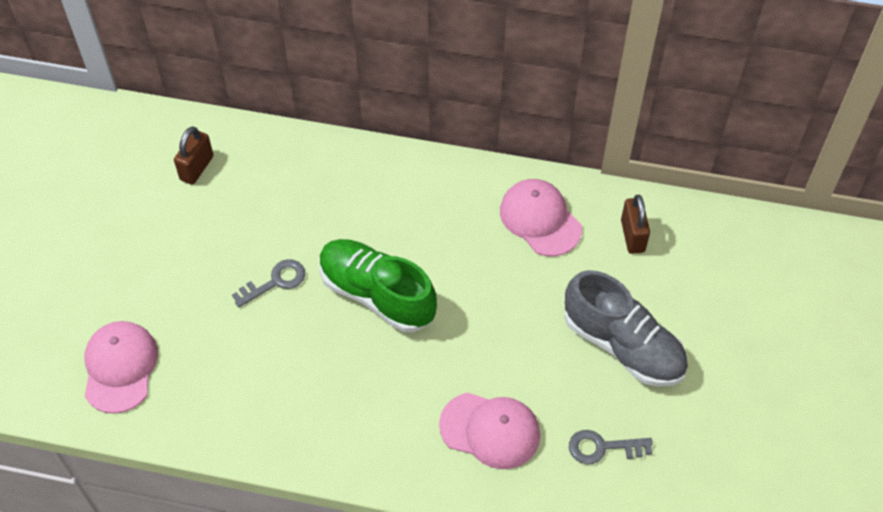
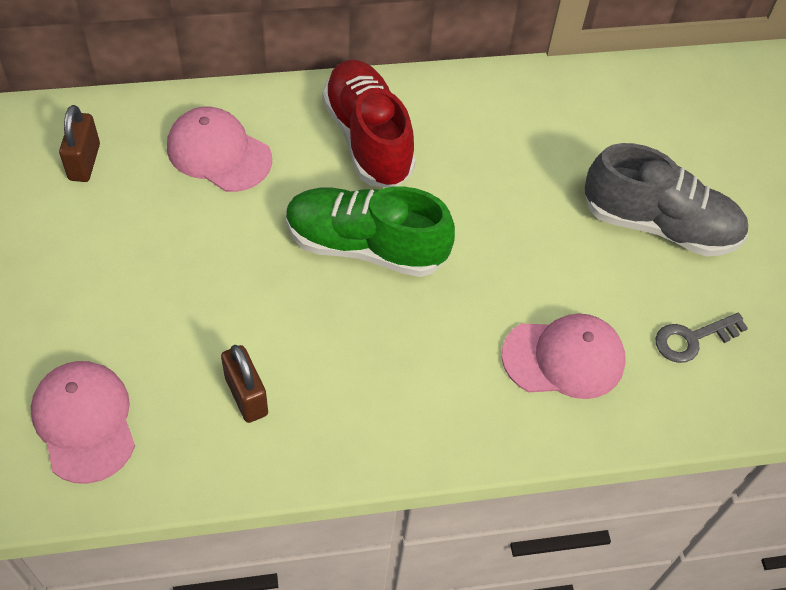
camera: 25 degrees left, 0 degrees up
(275, 282) = (238, 265): grey key -> none
(418, 206) = (368, 138): none -> red shoe
(540, 219) = (508, 118): pink cap -> pink cap (219, 153)
(632, 236) = (612, 110): brown padlock -> brown padlock (246, 396)

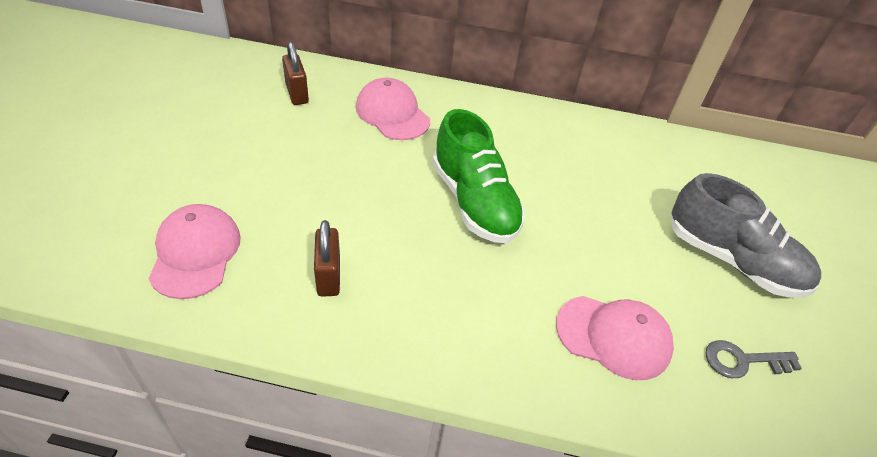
camera: 20 degrees right, 10 degrees down
(84, 162) = (297, 94): brown padlock -> brown padlock turned 45 degrees counterclockwise
(365, 246) = (474, 202): green shoe -> green shoe turned 150 degrees counterclockwise
(368, 138) = (506, 135): red shoe -> none

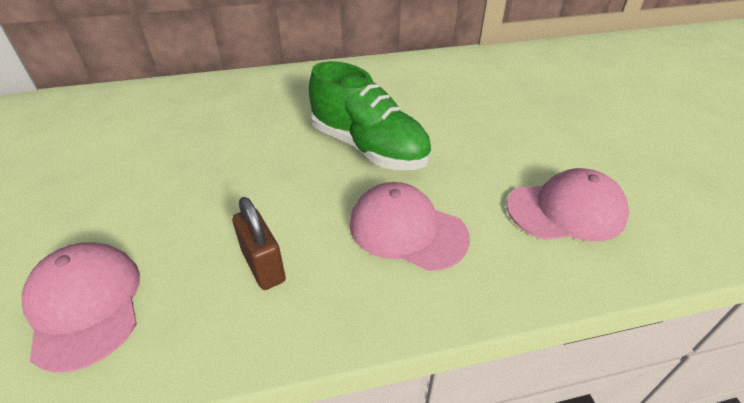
camera: 20 degrees left, 5 degrees down
(297, 94) = (138, 115): brown padlock -> none
(392, 114) = (246, 103): pink cap -> pink cap (407, 230)
(732, 260) = (602, 119): grey shoe -> none
(742, 361) = (673, 188): grey key -> none

